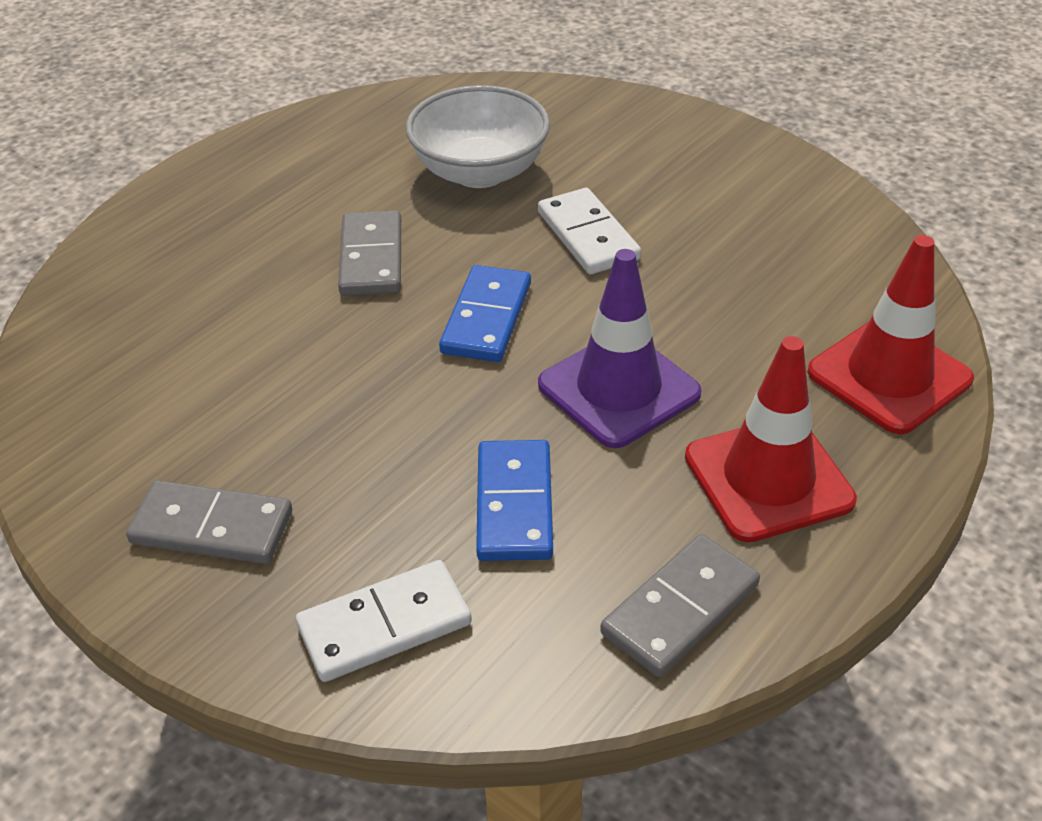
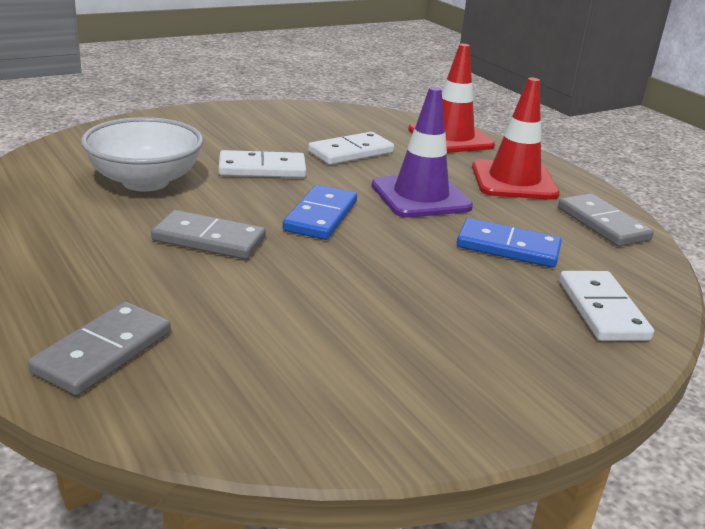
camera: 75 degrees left, 15 degrees down
(212, 527) = (489, 362): grey domino -> grey domino (103, 352)
(487, 318) = (321, 216): blue domino -> blue domino turned 75 degrees clockwise
(717, 290) = (351, 152): none -> white domino

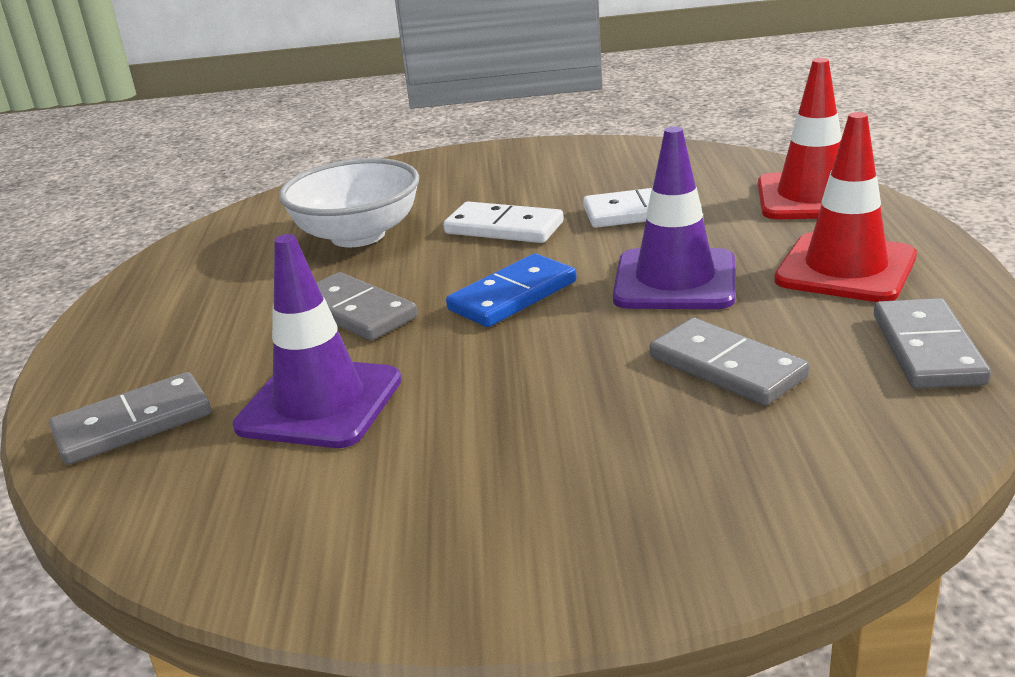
camera: 35 degrees right, 0 degrees up
(255, 310) = (320, 403): none -> purple traffic cone
(508, 247) = (727, 367): blue domino -> grey domino
(602, 310) = (775, 481): white domino -> none

